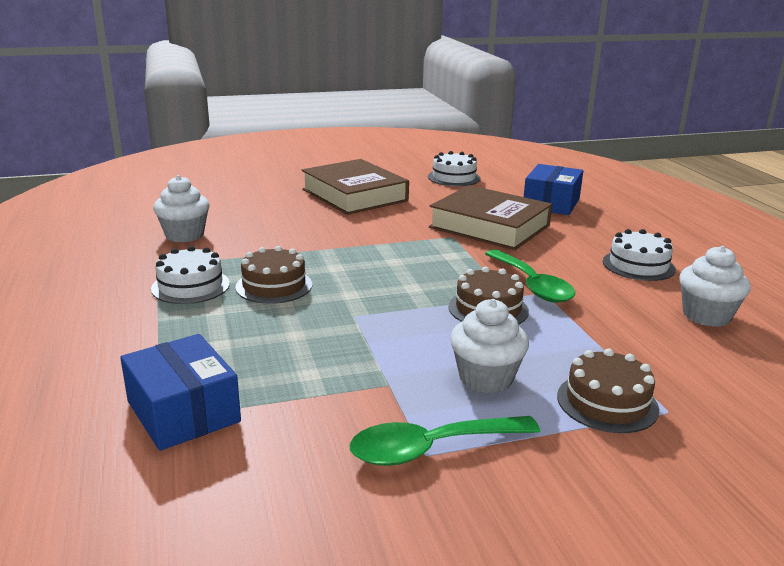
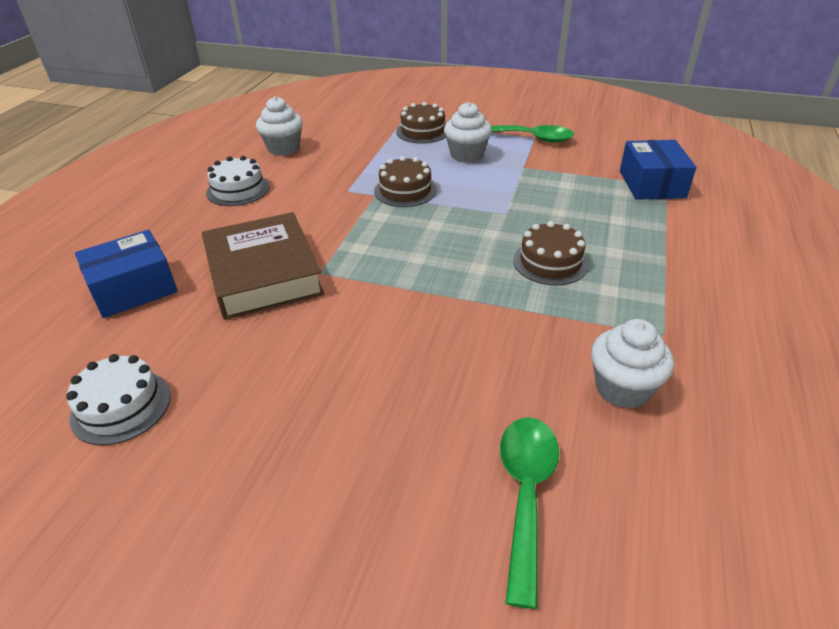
camera: 145 degrees left, 15 degrees up
(190, 286) = (630, 287): white cake -> none
(354, 195) = (323, 411): brown book -> none
(532, 285) = (345, 198): green spoon -> green spoon (526, 494)

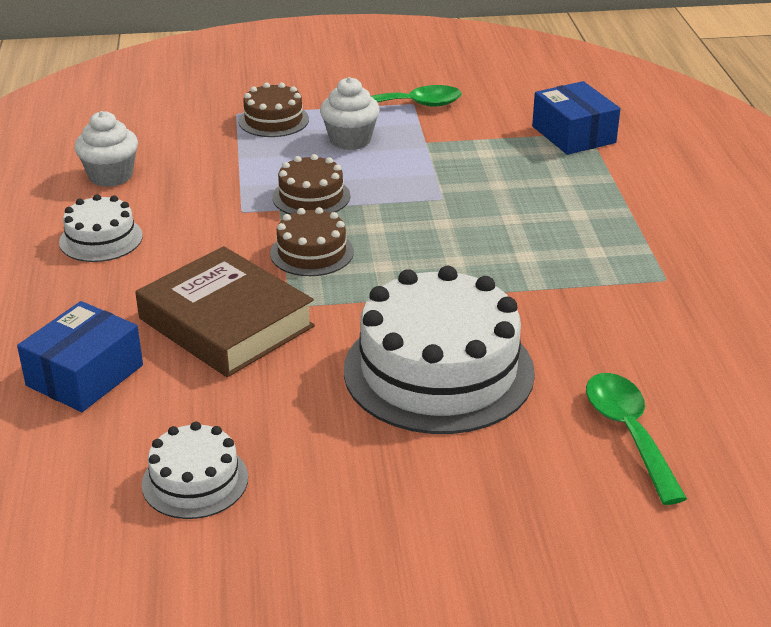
camera: 25 degrees left, 5 degrees down
(391, 365) = (438, 371): none -> white cake
(550, 262) = (523, 238): brown cake -> brown cake (312, 252)
(622, 388) = (657, 333): white cupcake -> none

